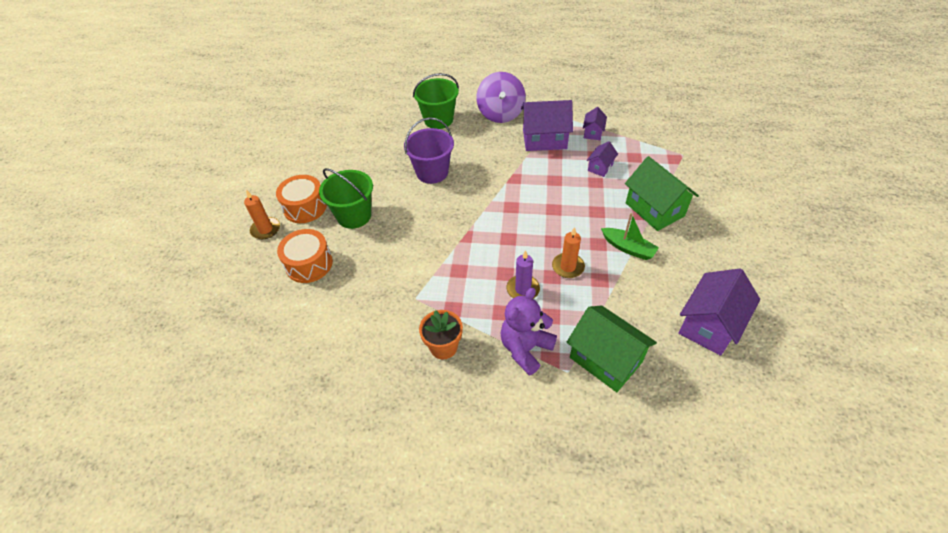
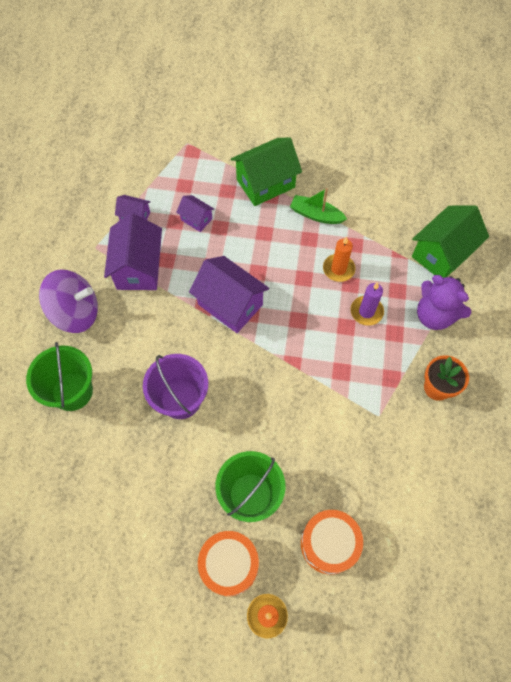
camera: 90 degrees left, 15 degrees up
(628, 248) = (316, 215): green boat -> green boat turned 105 degrees counterclockwise
(709, 325) = (403, 173): purple house -> purple house (230, 304)

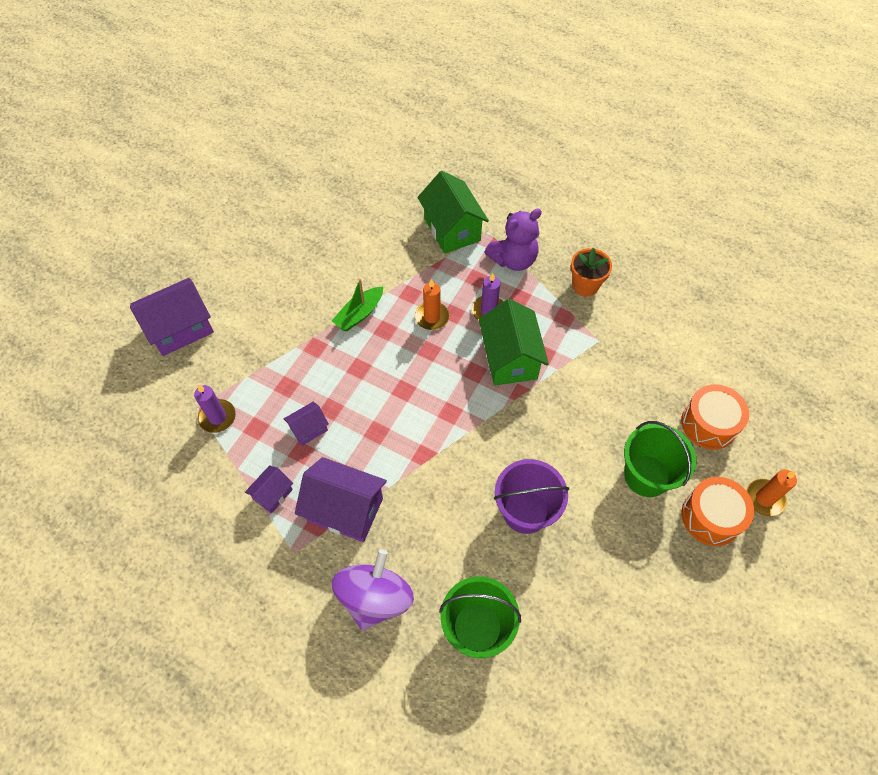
camera: 70 degrees left, 5 degrees down
(184, 158) = (217, 417): none -> purple candle
(230, 304) = (432, 428): purple house -> purple house (180, 328)
(265, 183) = (296, 346): green house -> green house (510, 359)

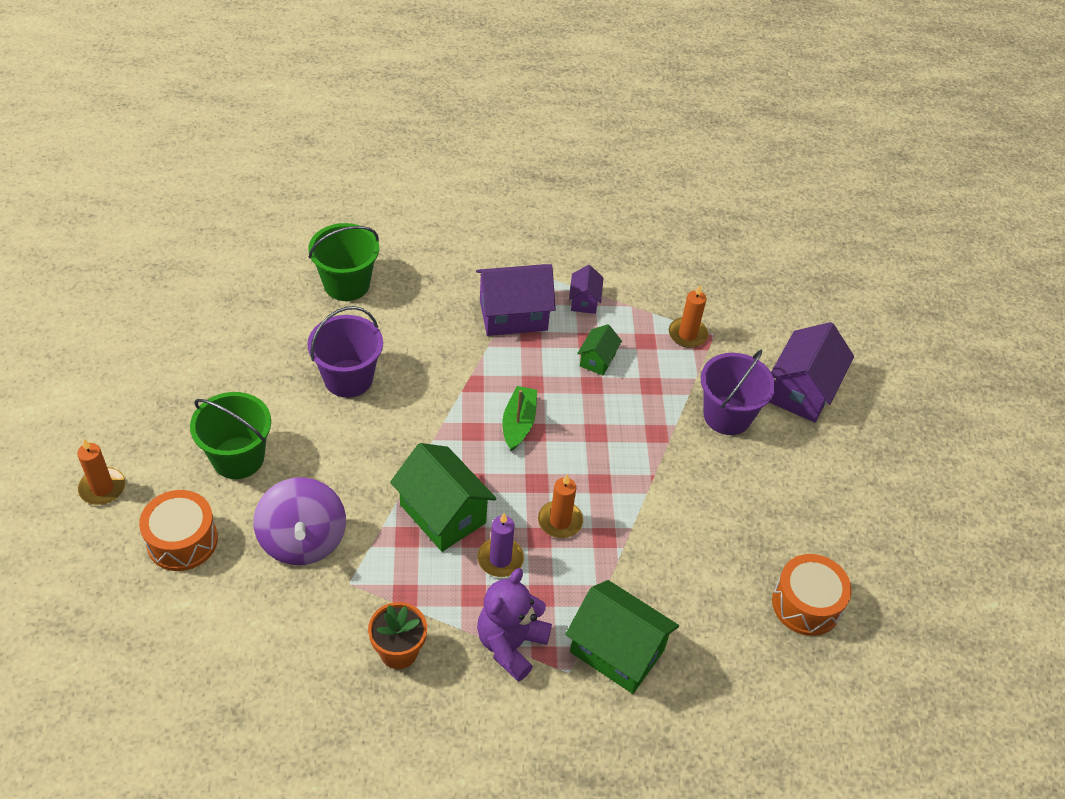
camera: 145 degrees right, 10 degrees down
(217, 417) = (687, 334): purple candle -> orange candle
(253, 336) = (727, 415): none -> purple bucket
(308, 429) = (597, 360): purple house -> green house
(359, 314) = (641, 487): green boat -> green boat (518, 423)
(375, 598) = (443, 270): purple spinning top -> purple spinning top (303, 540)
(711, 517) = (158, 447): orange drum -> orange drum (806, 604)

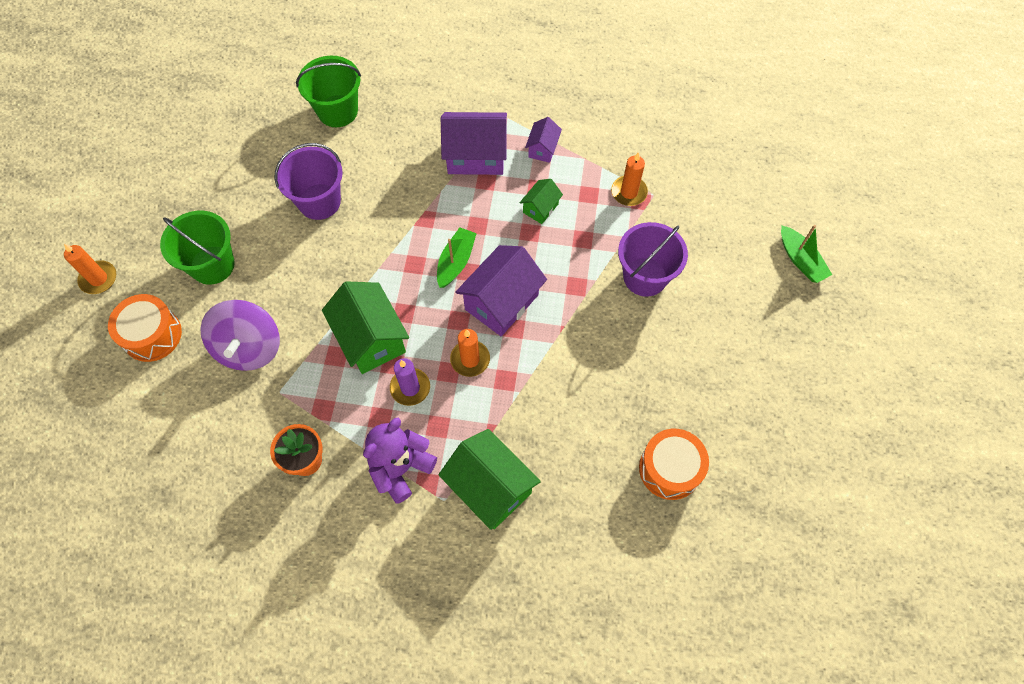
camera: 15 degrees right, 15 degrees up
(802, 391) = (721, 261): purple house -> purple house (501, 302)
(883, 382) = (800, 260): none -> green boat

